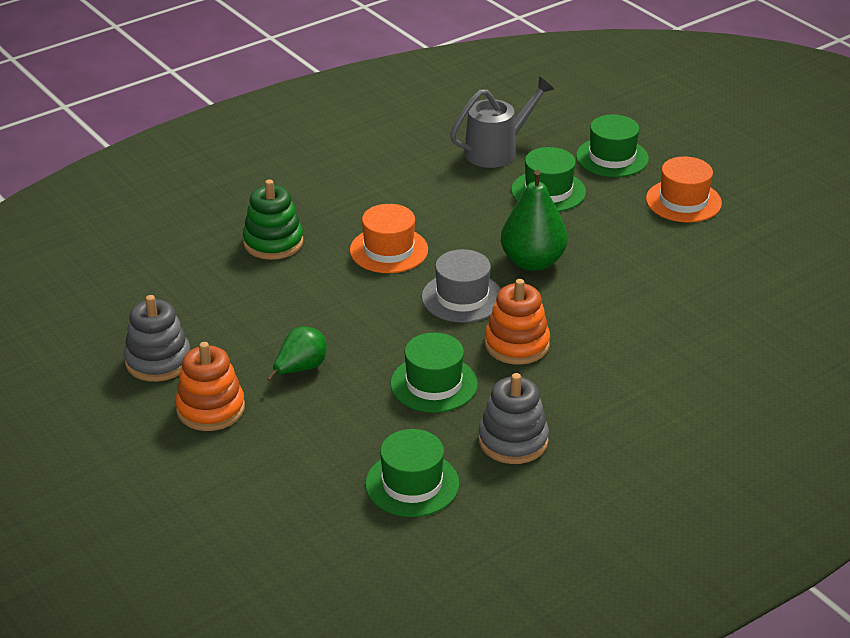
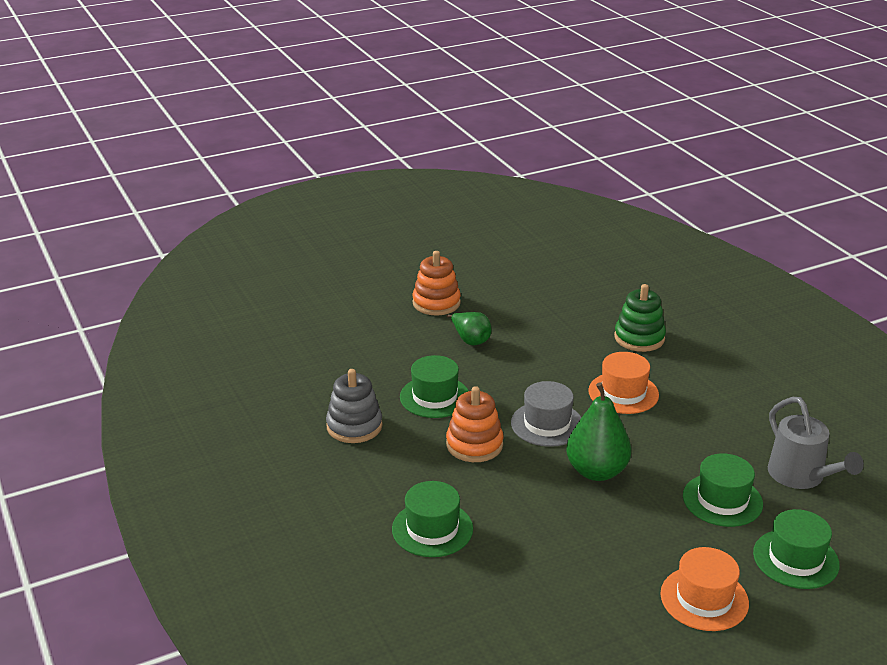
camera: 100 degrees right, 5 degrees down
(158, 361) = (495, 286): grey stacking toy -> none
(412, 484) = (326, 376): green hat -> green hat (432, 529)

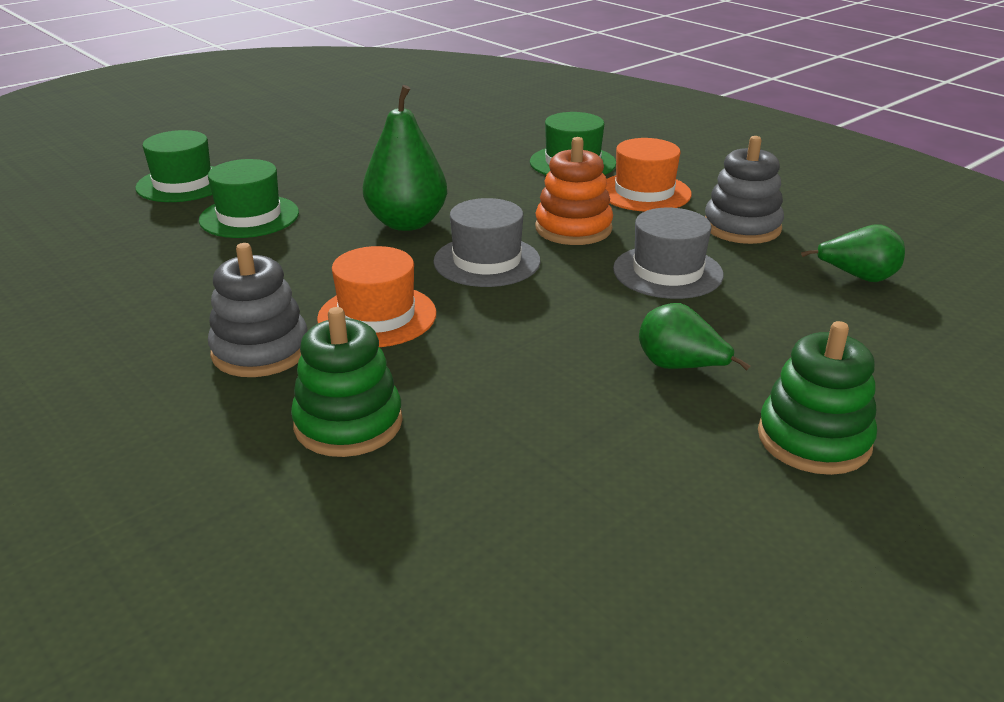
camera: 165 degrees right, 0 degrees up
(323, 375) = (857, 277): none -> green pear
(434, 397) = (667, 272): green hat -> grey hat
(436, 303) = (813, 439): orange stacking toy -> green stacking toy
(688, 381) = (260, 351): none -> grey stacking toy
(704, 598) = (290, 152): orange hat -> orange hat (644, 192)
(801, 477) = (132, 249): grey watering can -> none

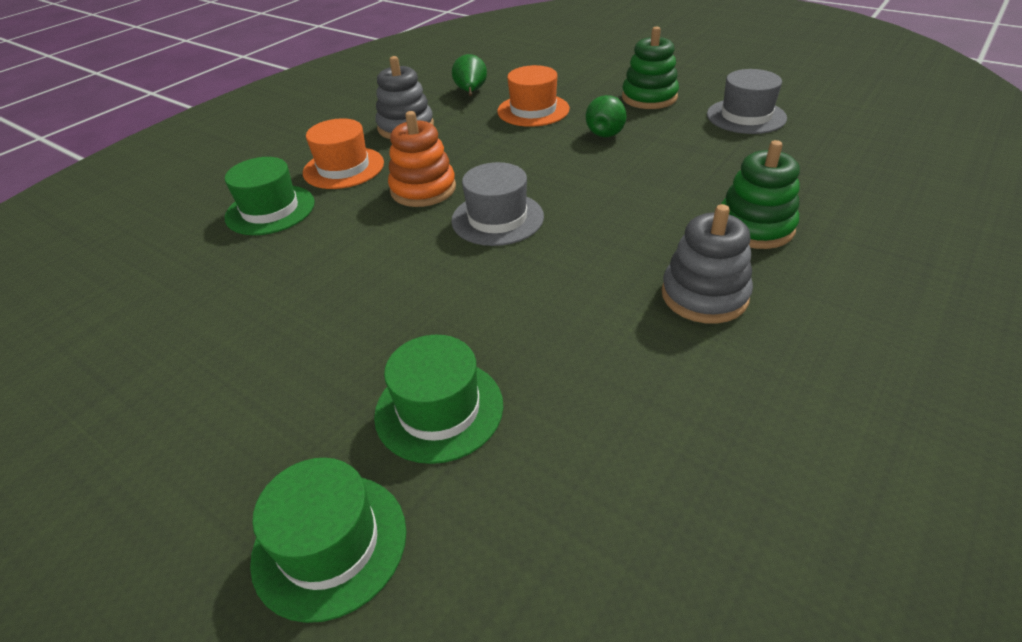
camera: 100 degrees left, 10 degrees up
(377, 316) = (614, 251): orange hat -> orange hat (533, 110)
(407, 223) = (431, 278): green pear -> none
(667, 272) = (486, 146): grey hat -> grey hat (746, 116)

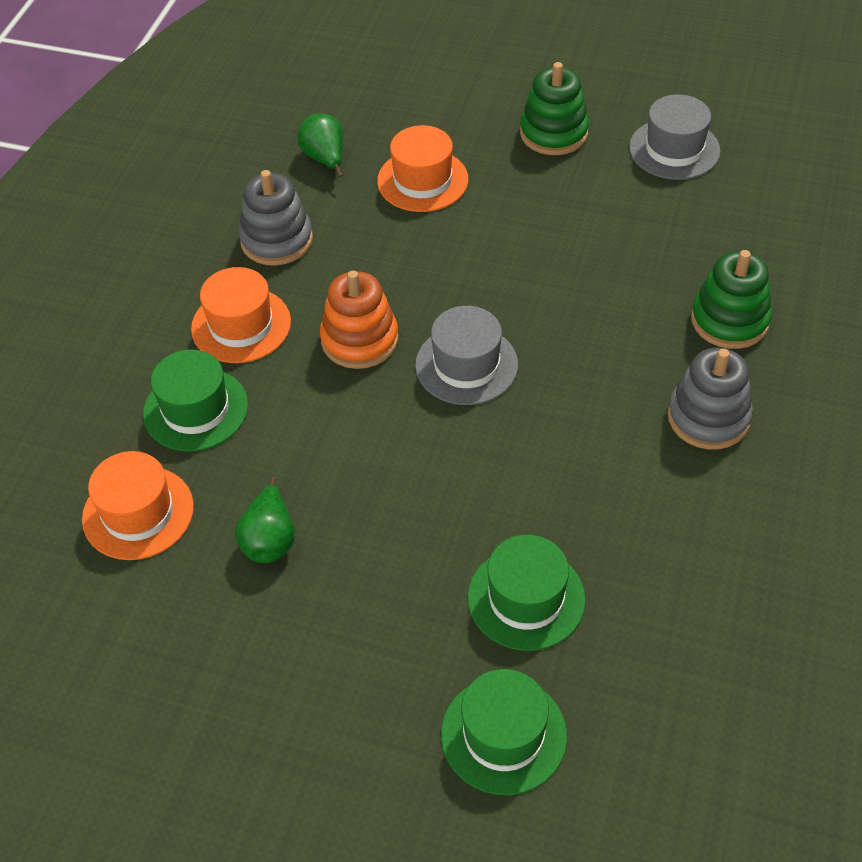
camera: 20 degrees left, 10 degrees up
(171, 266) = (138, 513): none -> orange hat
(606, 132) = (527, 204): green pear -> green pear (270, 540)

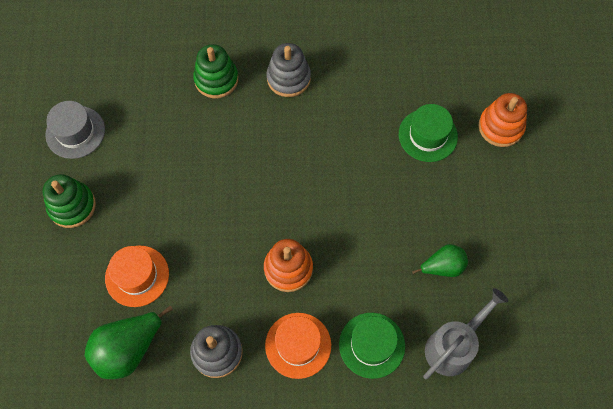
camera: 110 degrees left, 15 degrees up
(138, 513) = (453, 346): orange hat -> grey watering can
(325, 159) = (128, 349): green pear -> green pear, size x1.62
(466, 365) = (289, 203): grey hat -> none
(503, 735) = (500, 127): green hat -> orange stacking toy

